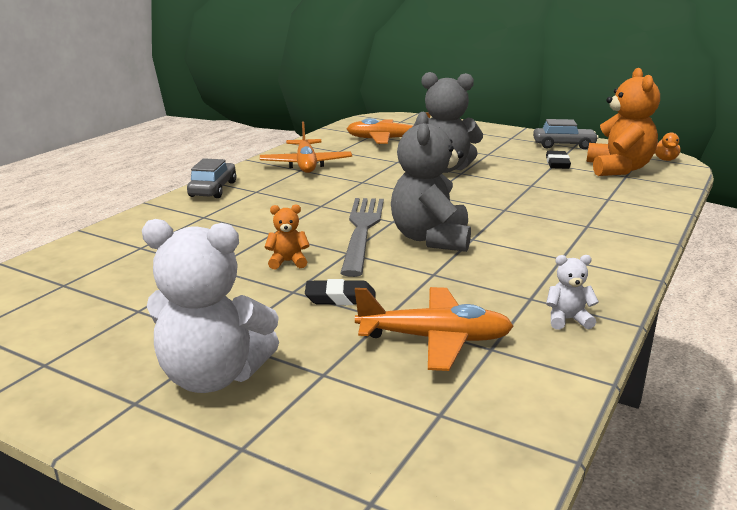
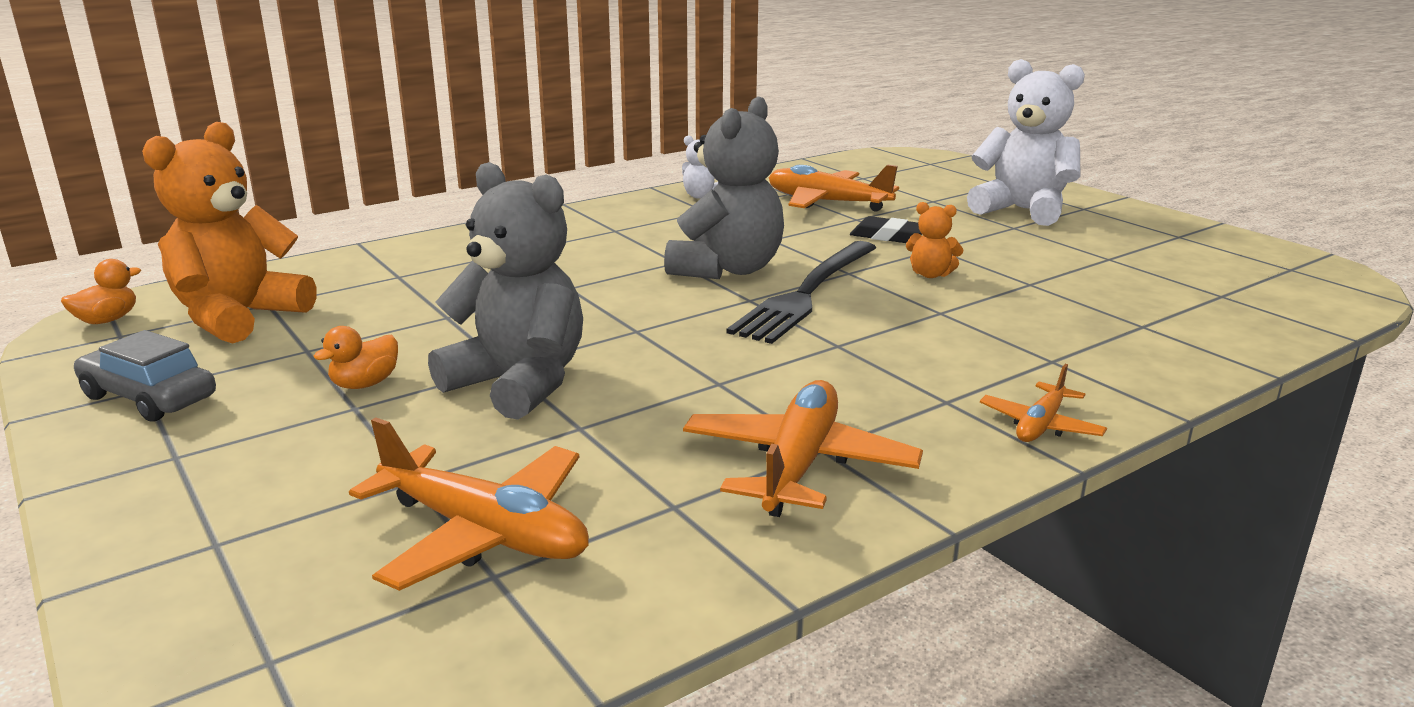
camera: 155 degrees left, 0 degrees up
(213, 189) = (1040, 425): grey car -> orange plane
(362, 231) = (807, 293): grey fork -> black fork
(501, 159) = (365, 384): none -> orange duck
(557, 163) = (295, 350): black eraser -> none

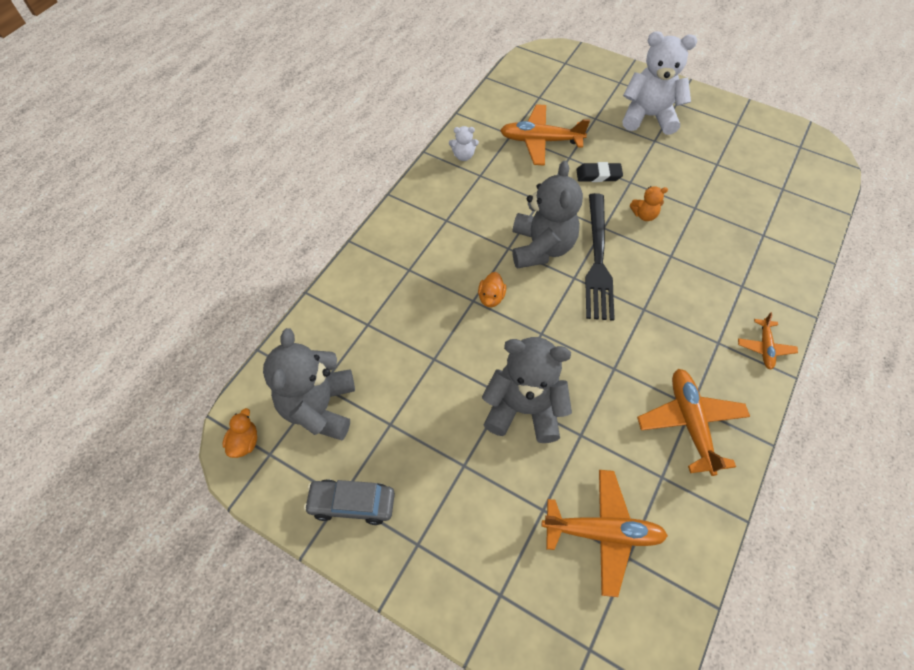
camera: 25 degrees left, 35 degrees up
(239, 317) = (319, 407): orange teddy bear -> grey teddy bear
(365, 384) = (450, 443): orange duck -> orange duck (491, 297)

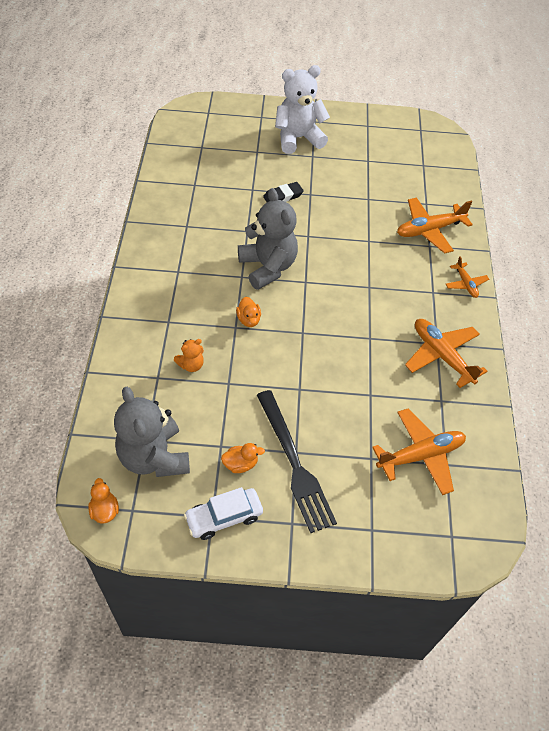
camera: 30 degrees left, 5 degrees down
(352, 504) = (224, 517): grey car -> white car
(399, 453) = (240, 464): none -> orange duck
(463, 156) = (163, 214): white teddy bear -> none
(524, 409) = (319, 393): grey teddy bear -> none
(540, 141) = (222, 183): orange plane -> orange plane (429, 230)
(597, 259) = (316, 262): black fork -> black fork (294, 463)
(644, 215) = (334, 216): orange teddy bear -> orange teddy bear (191, 365)

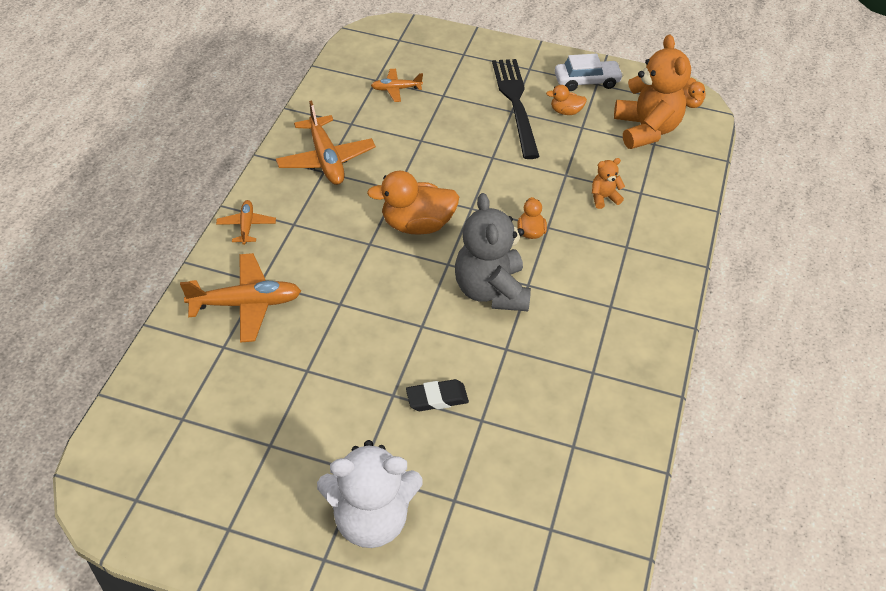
camera: 165 degrees left, 5 degrees down
(154, 457) = (646, 130): grey teddy bear -> orange teddy bear
(340, 309) = (417, 224): none -> orange duck
(420, 455) = (396, 89): orange plane -> orange plane, size x0.55

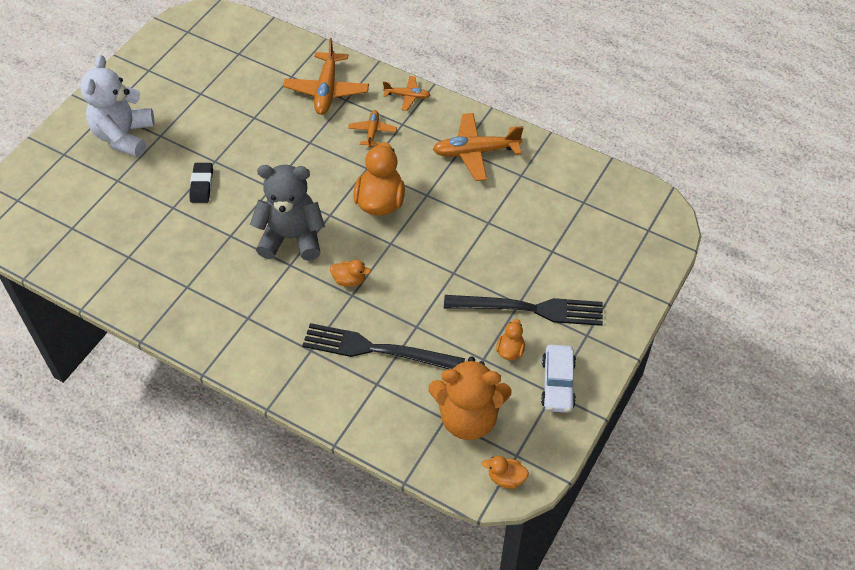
camera: 105 degrees right, 5 degrees up
(396, 89) = (566, 215): orange plane -> orange plane (372, 132)
(603, 198) = (377, 349): orange teddy bear -> black fork

